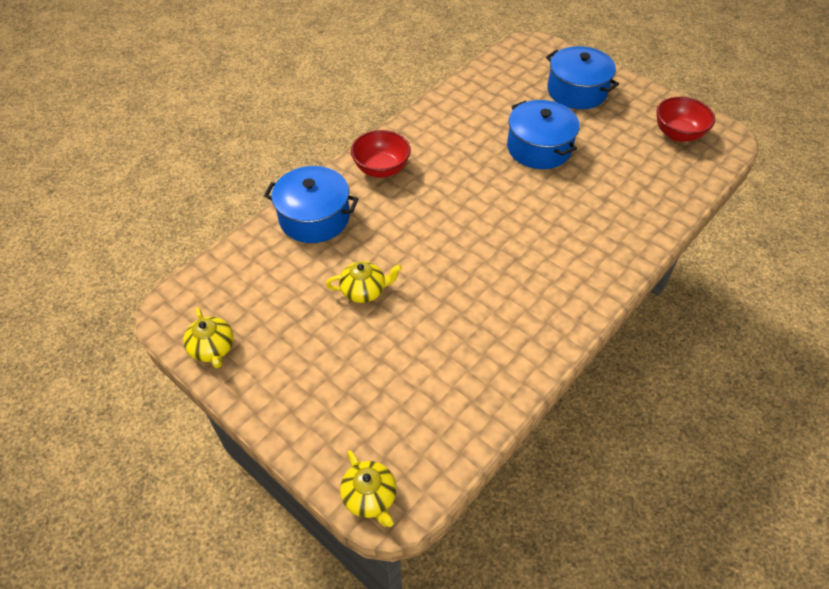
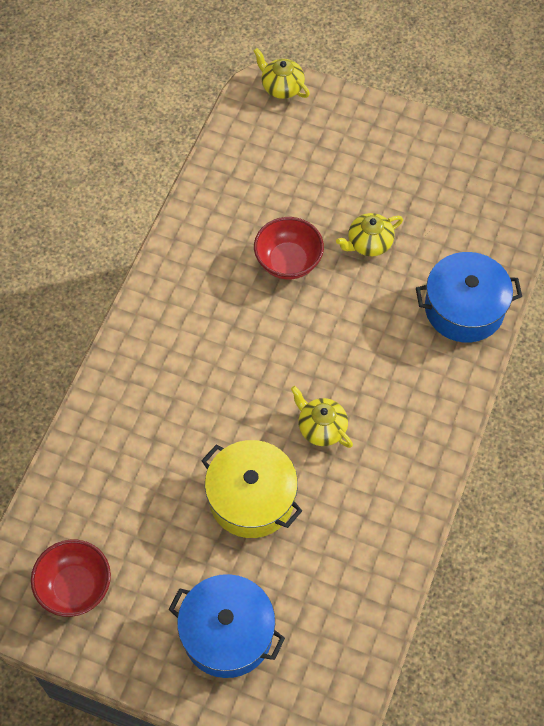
camera: 160 degrees right, 10 degrees up
(212, 349) = (470, 150): yellow teapot -> yellow teapot (321, 427)
(381, 169) = (427, 399): red bowl -> red bowl (288, 262)
(539, 148) = (251, 498): blue pot -> yellow pot

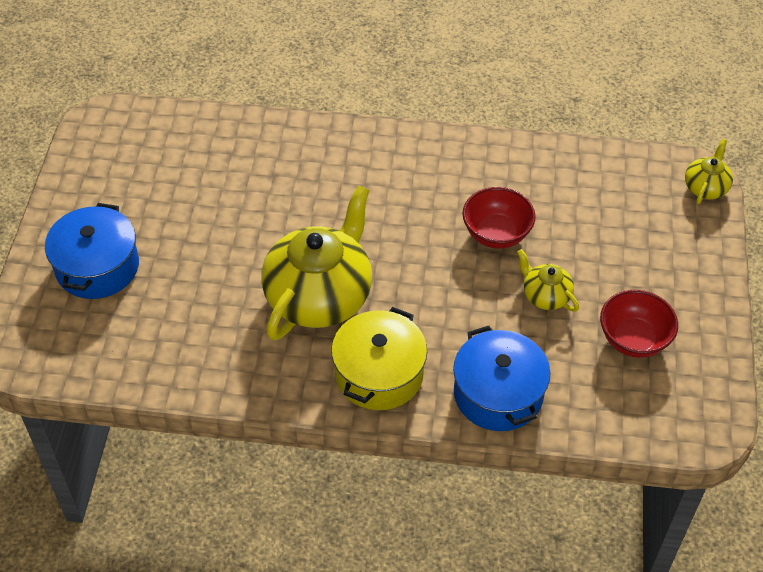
camera: 75 degrees right, 10 degrees down
(75, 587) = (122, 156): red bowl -> red bowl (633, 339)
(251, 498) = (232, 257): yellow pot -> yellow pot (378, 373)
(321, 427) = (320, 296): yellow teapot -> yellow teapot, size x2.17

